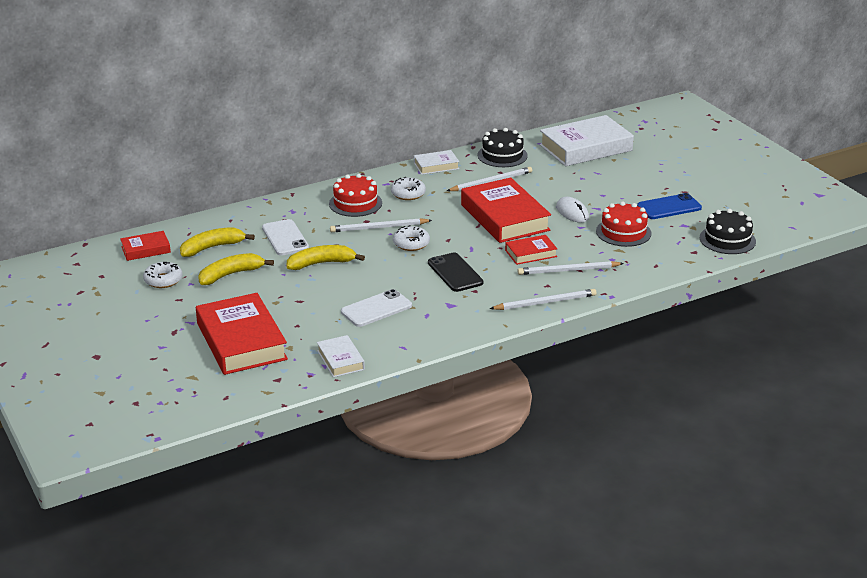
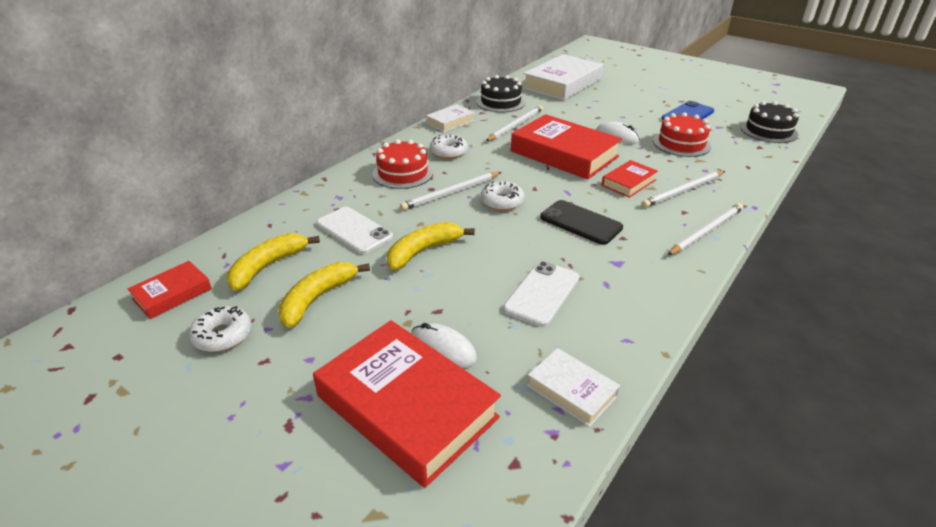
camera: 25 degrees left, 5 degrees up
(284, 321) = (442, 349): none -> white mouse

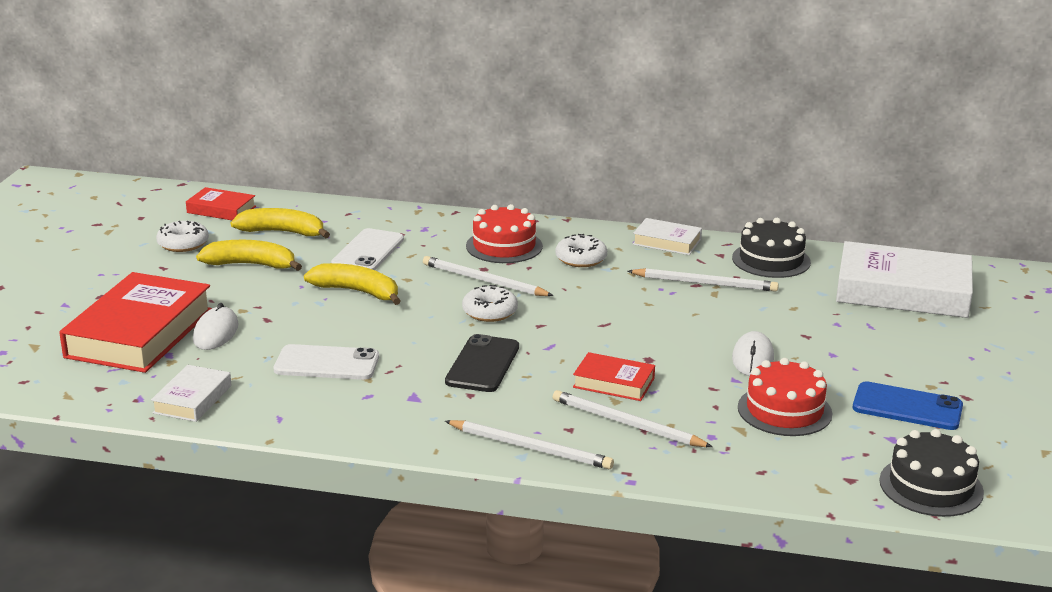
camera: 65 degrees right, 10 degrees down
(564, 154) = (652, 329): red book -> none

